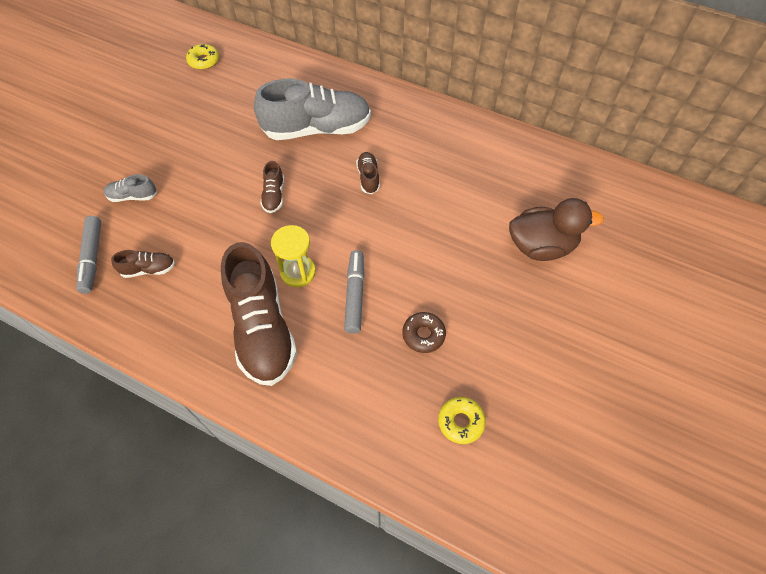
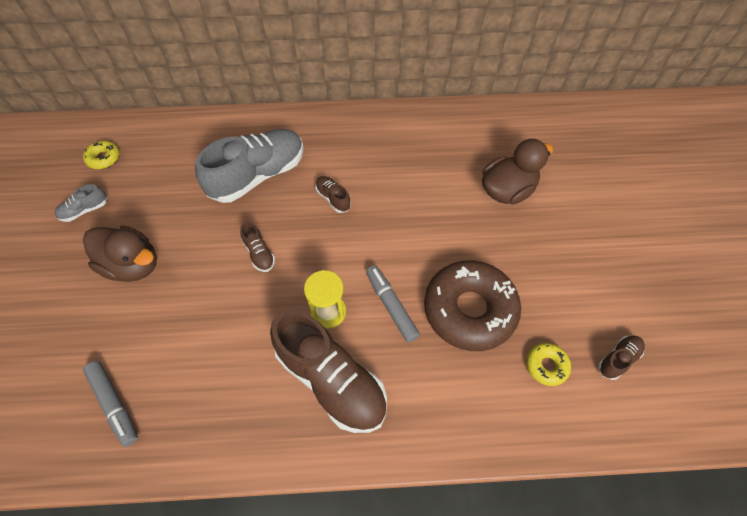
camera: 30 degrees left, 0 degrees up
(133, 196) = (117, 321): grey shoe -> grey shoe (85, 210)
(148, 269) = (183, 384): brown shoe -> brown shoe (618, 359)
(171, 158) = (133, 265): none -> brown duck
(423, 335) = (469, 310): brown donut -> brown donut, size x2.30

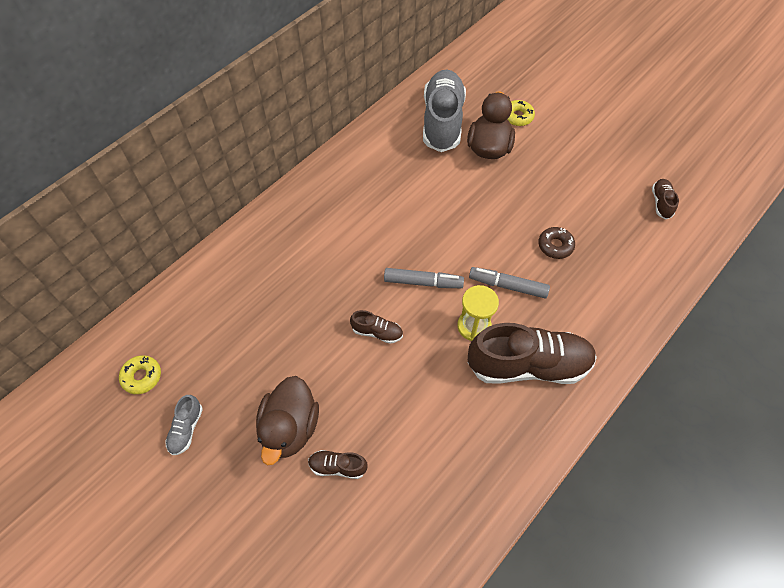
camera: 45 degrees left, 0 degrees up
(114, 404) = (409, 524): grey marker -> grey marker (423, 282)
(133, 265) = (290, 428): brown duck -> brown duck turned 120 degrees clockwise
(258, 176) = (301, 279): grey shoe -> grey shoe (442, 121)
(333, 198) = (380, 248): brown shoe -> brown shoe (337, 467)
(469, 310) = (555, 246): brown donut -> brown donut, size x0.44
(546, 366) = (631, 240): yellow donut -> yellow donut (517, 117)

